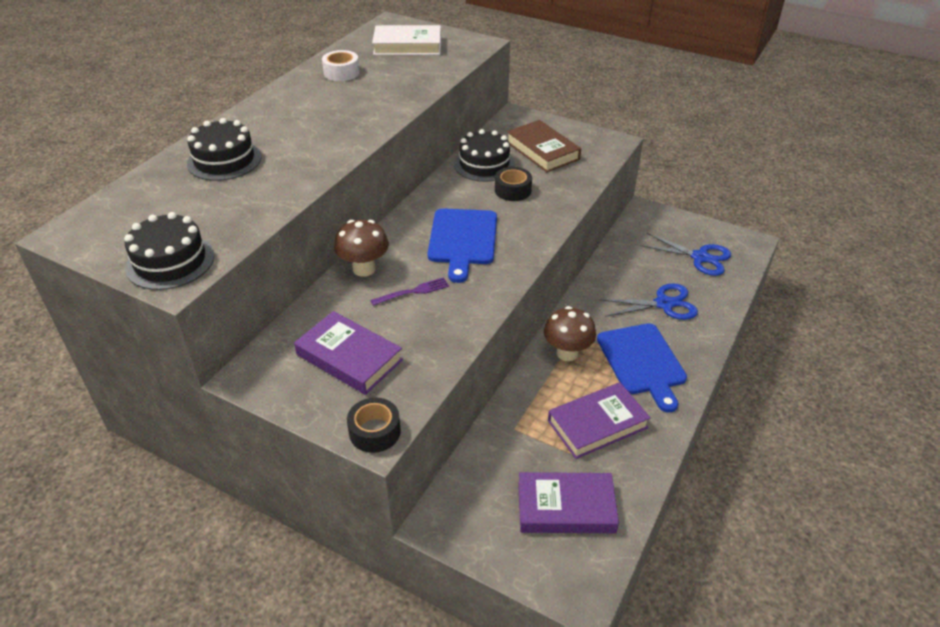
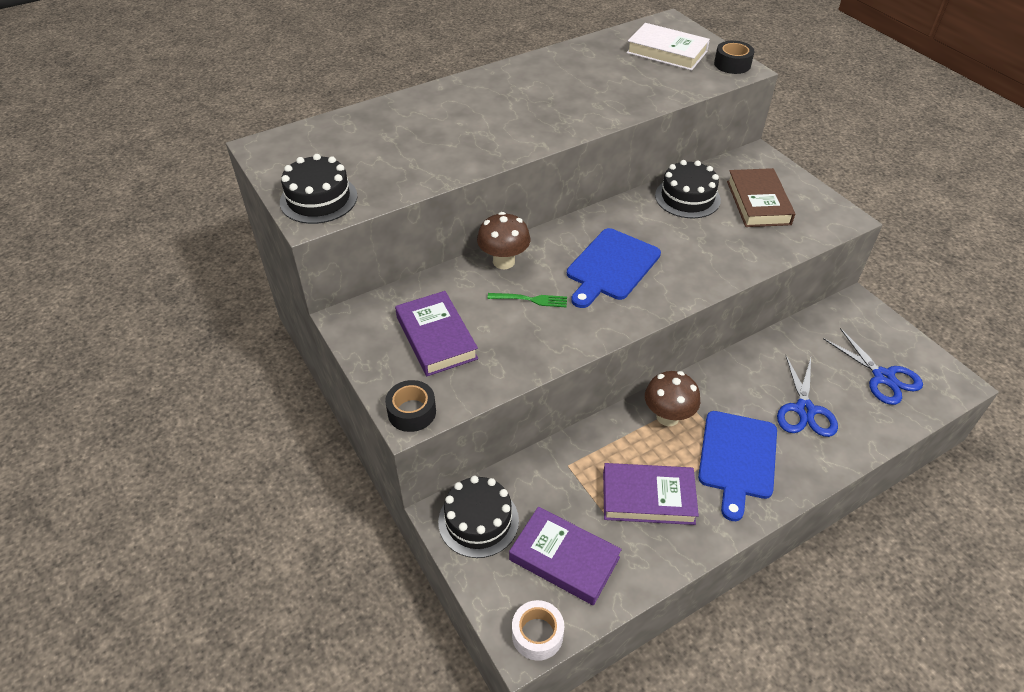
camera: 30 degrees right, 5 degrees up
(224, 160) = (422, 120): black cake -> black cake (478, 521)
(341, 73) = (583, 63): white tape -> white tape (537, 634)
(413, 292) = (530, 300): purple fork -> green fork
(513, 190) = (696, 234): black tape -> black tape (732, 64)
(664, 304) = (804, 410): blue scissors -> blue scissors turned 75 degrees clockwise

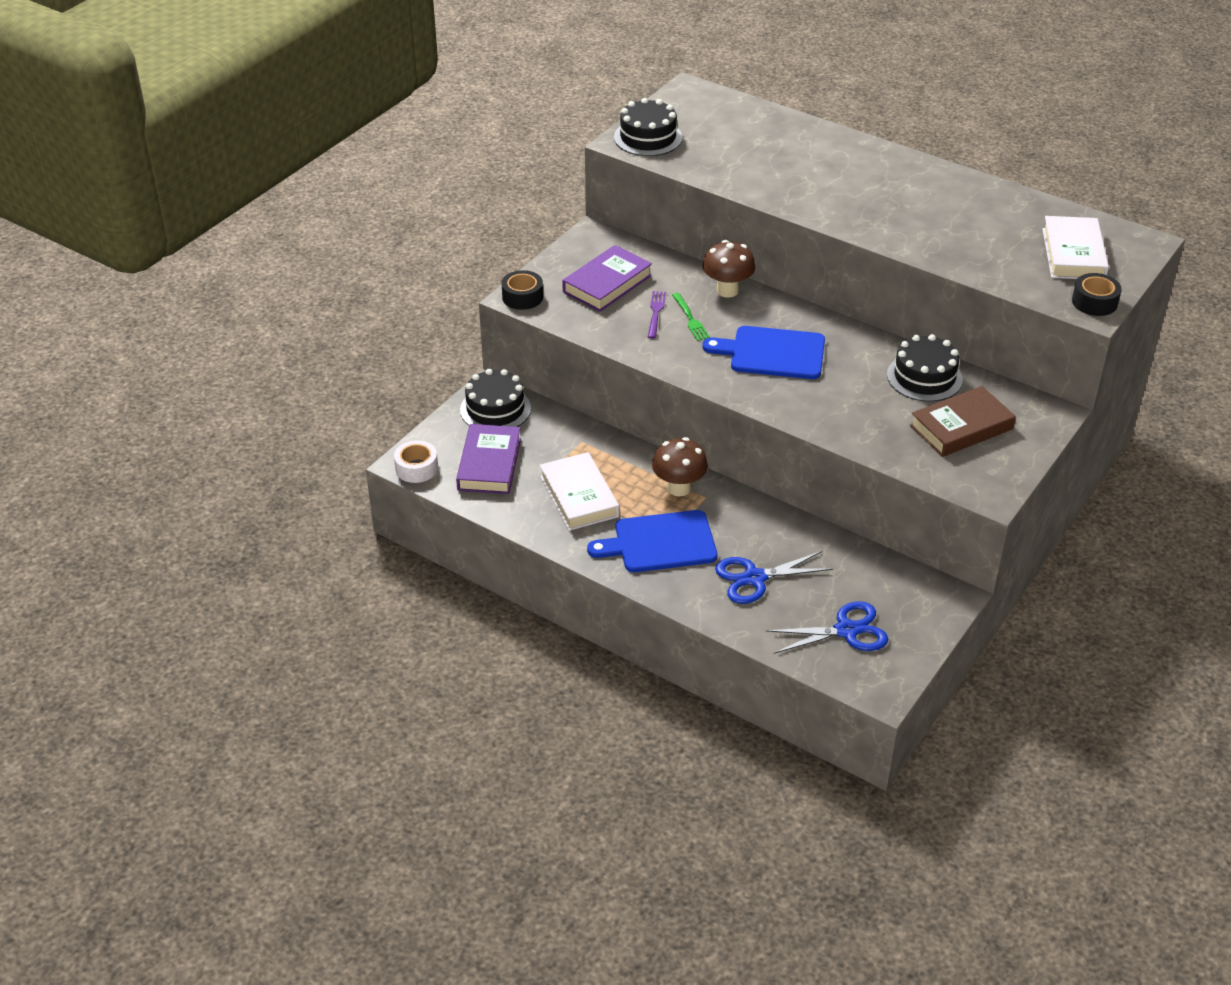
camera: 65 degrees right, 5 degrees down
(506, 319) = (656, 313): none -> purple fork
(648, 498) = (579, 496): purple book -> white book
(883, 377) = (846, 631): blue scissors -> blue scissors turned 135 degrees counterclockwise

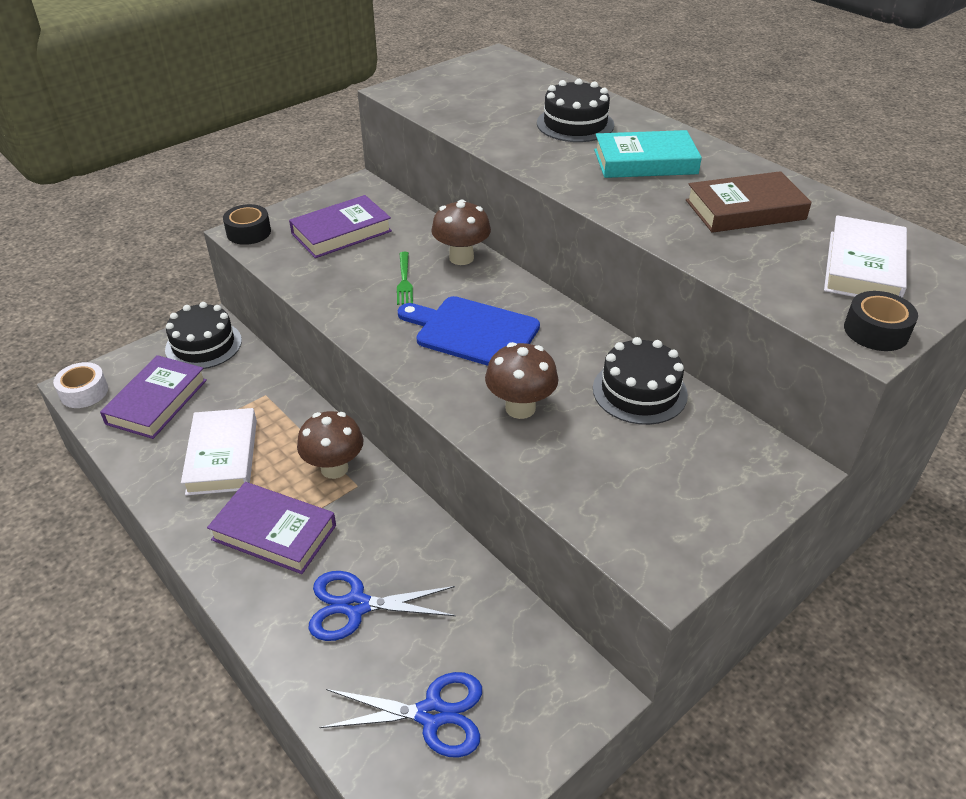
camera: 15 degrees right, 0 degrees up
(648, 137) = (425, 90): black cake -> black cake (575, 124)
(656, 313) = (372, 268): purple fork -> none
(660, 543) = (274, 532): blue cutting board -> purple book
(841, 405) = (520, 408): none -> brown mushroom
(876, 186) = (645, 162): none -> turquoise book
(961, 427) = (660, 465): brown book -> brown book (745, 210)

